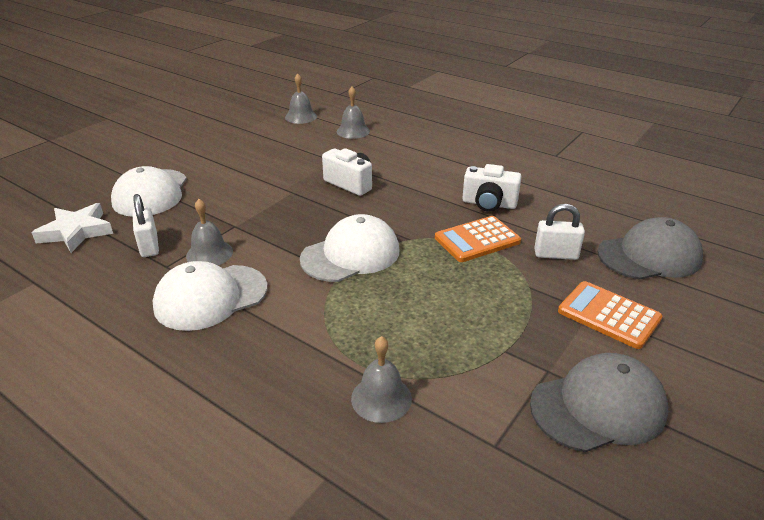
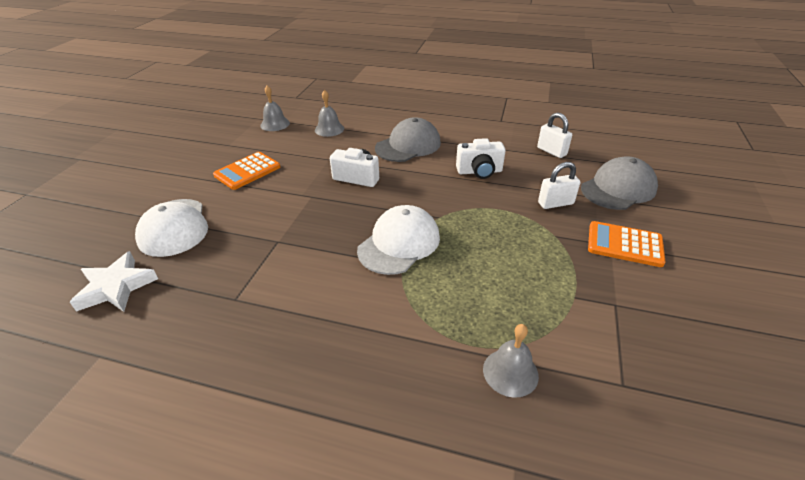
camera: 20 degrees left, 5 degrees up
(149, 246) = (205, 282): white padlock -> white padlock (551, 151)
(209, 254) = (270, 275): grey bell -> none
(210, 297) = (299, 319): white cap -> none
(477, 240) = (490, 205): orange calculator -> orange calculator (247, 171)
(598, 407) = (669, 324): grey cap -> grey cap (408, 145)

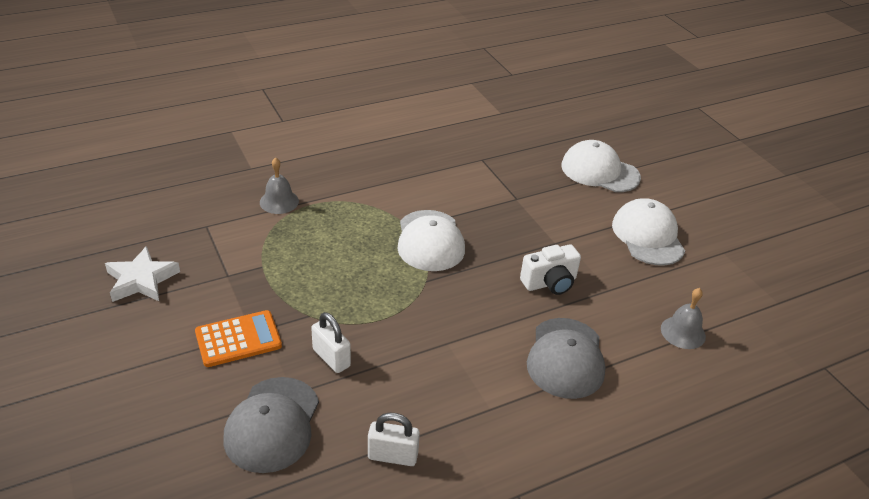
camera: 135 degrees right, 0 degrees up
(116, 287) = (556, 133): white star -> white star (141, 280)
(247, 171) = (648, 236): orange calculator -> white cap
(275, 124) = (745, 304): grey bell -> none
(479, 171) = (446, 361): white camera -> none
(555, 203) = (331, 358): white padlock -> white padlock turned 75 degrees counterclockwise

